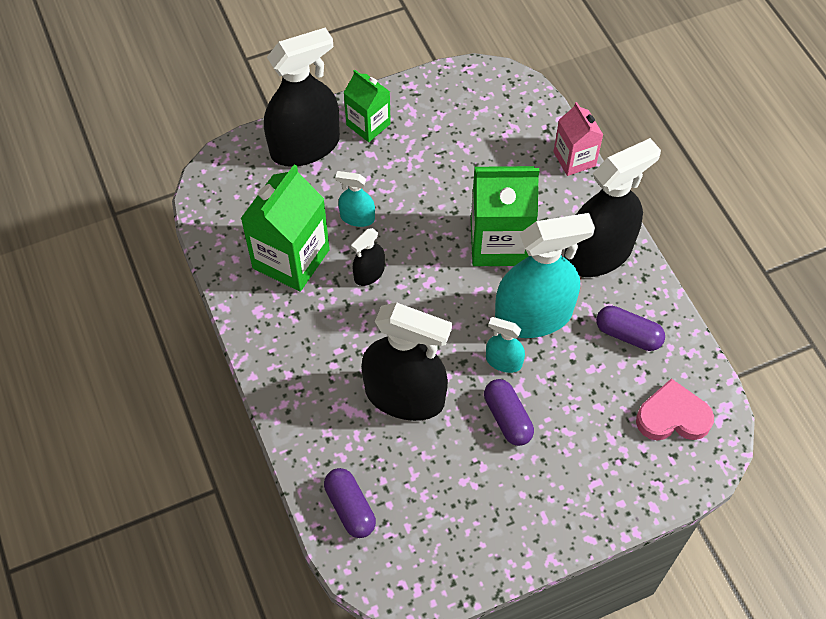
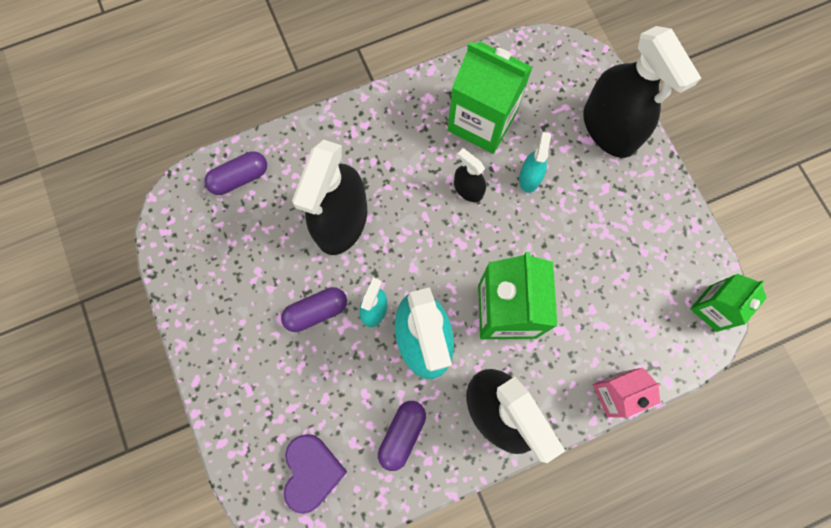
camera: 90 degrees right, 15 degrees up
(368, 124) = (641, 185): green carton -> green carton (713, 308)
(673, 416) = (312, 472): pink heart -> purple heart

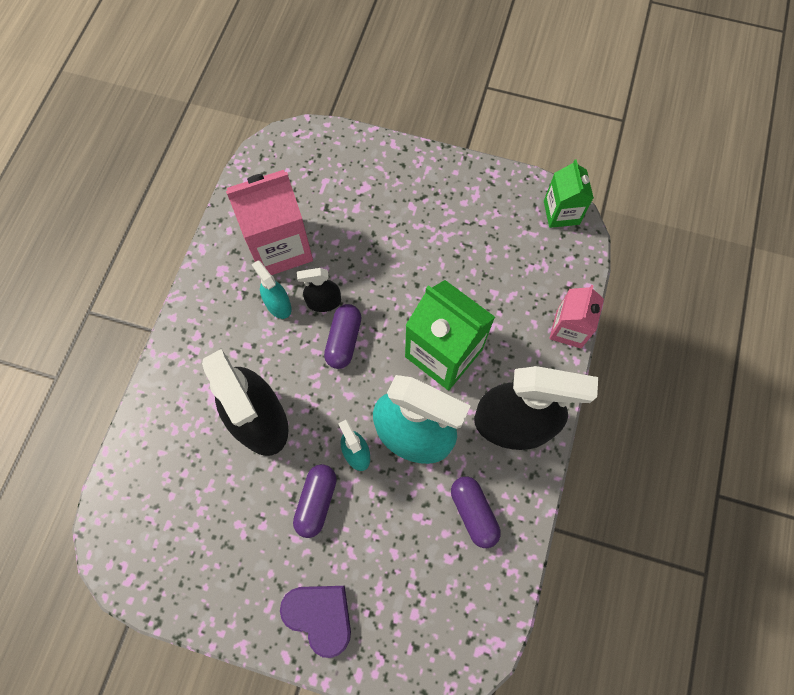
camera: 50 degrees left, 5 degrees down
(240, 178) = (143, 474): purple capsule -> purple capsule (344, 340)
(312, 472) = (445, 613): purple heart -> purple heart (320, 616)
(482, 121) = (280, 247): green carton -> pink carton
(529, 177) = (356, 251): turquoise spray bottle -> turquoise spray bottle (278, 305)
(609, 128) = (370, 166): black spray bottle -> none

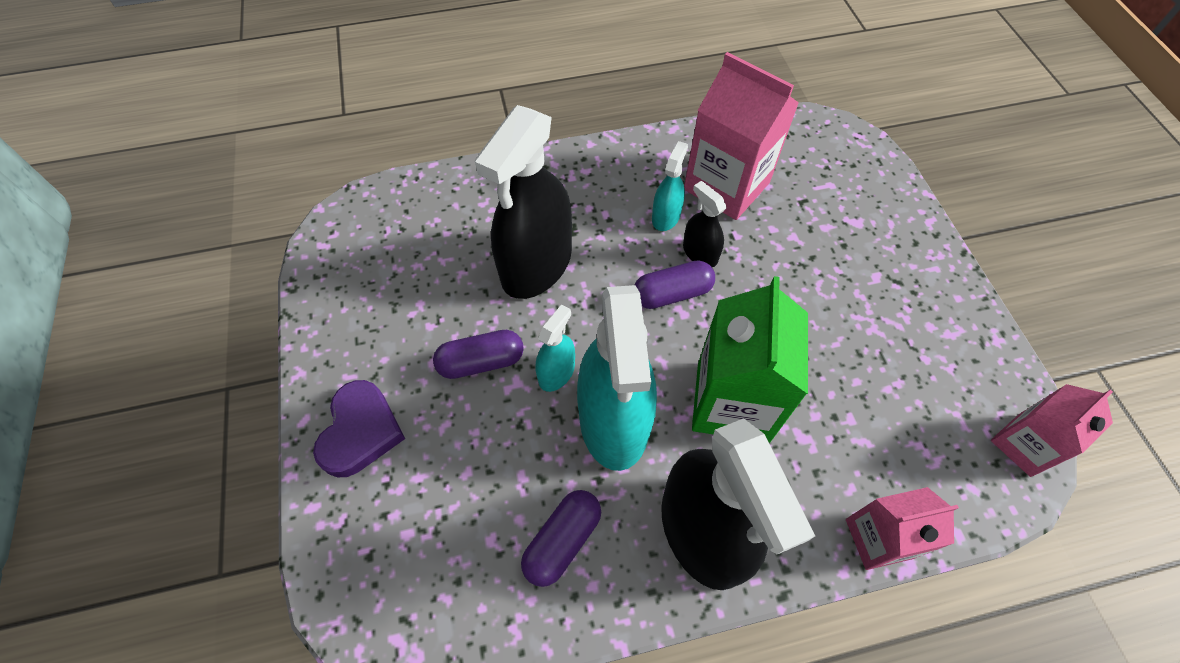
camera: 60 degrees right, 10 degrees down
(561, 212) = (1024, 445): green carton -> pink carton

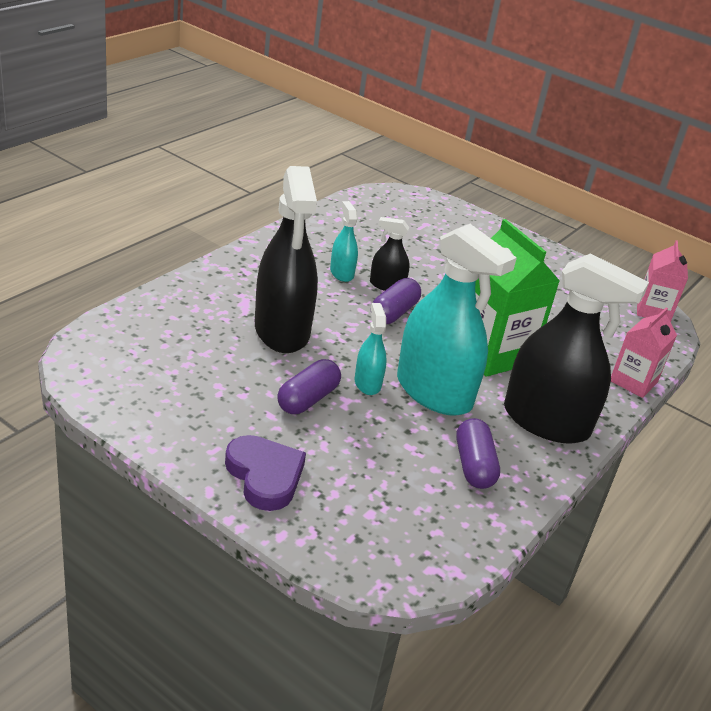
camera: 45 degrees left, 25 degrees down
(726, 186) = (362, 244): pink carton -> none

